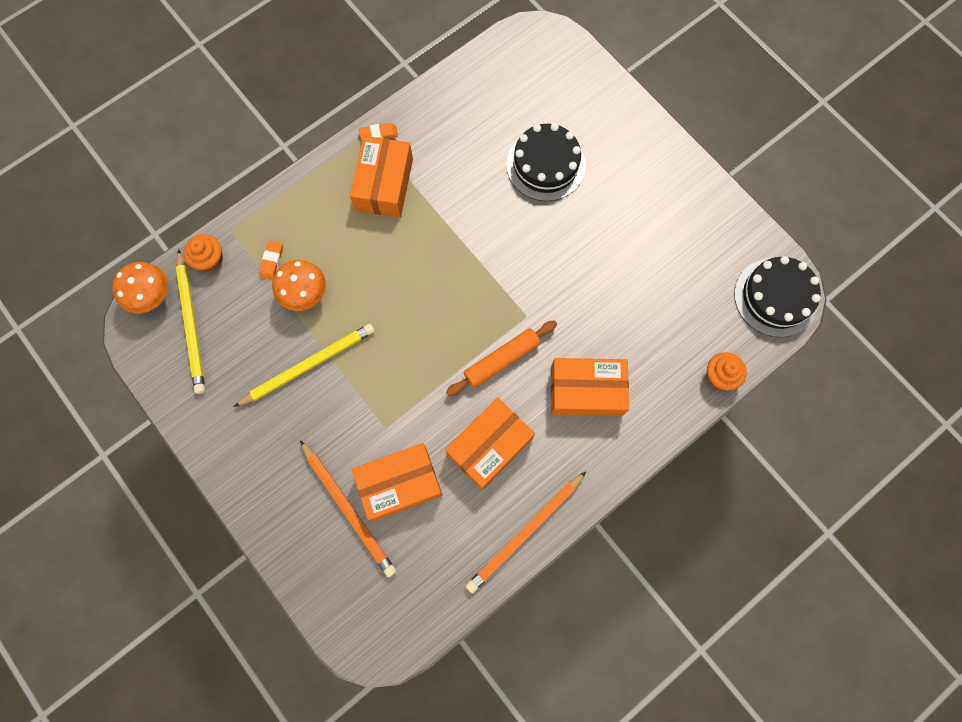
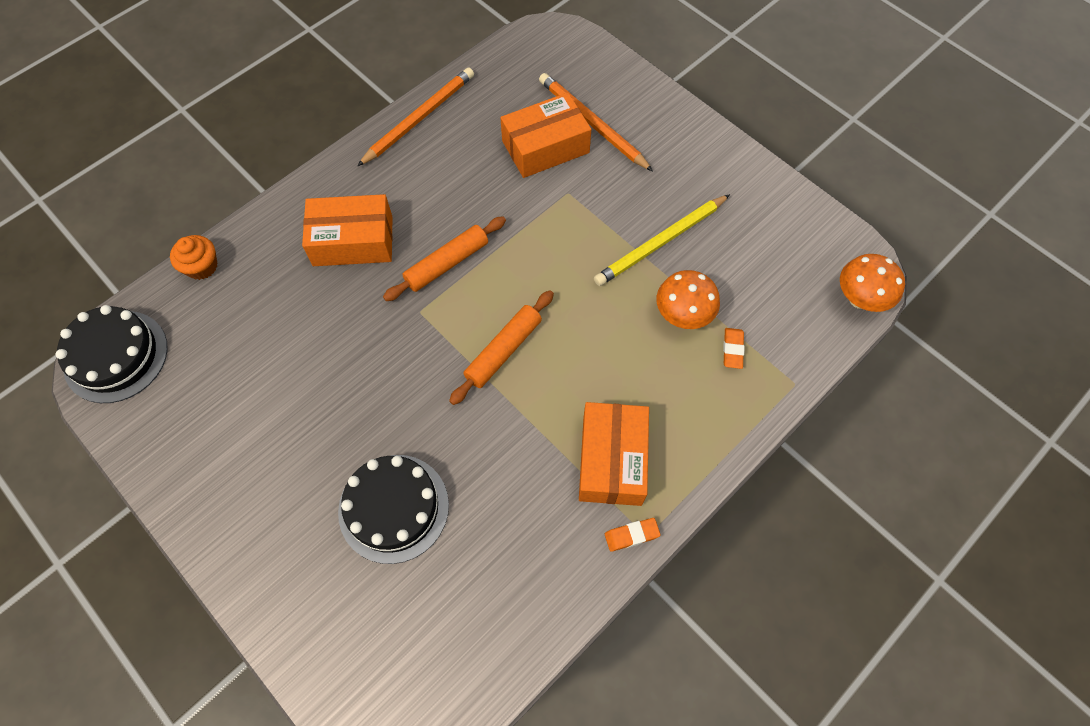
camera: 175 degrees right, 10 degrees down
(192, 324) = (803, 274): yellow pencil -> none
(209, 259) = (808, 346): orange cupcake -> none
(458, 276) = (503, 351): none -> orange rolling pin
(489, 446) = (457, 184): orange box -> none

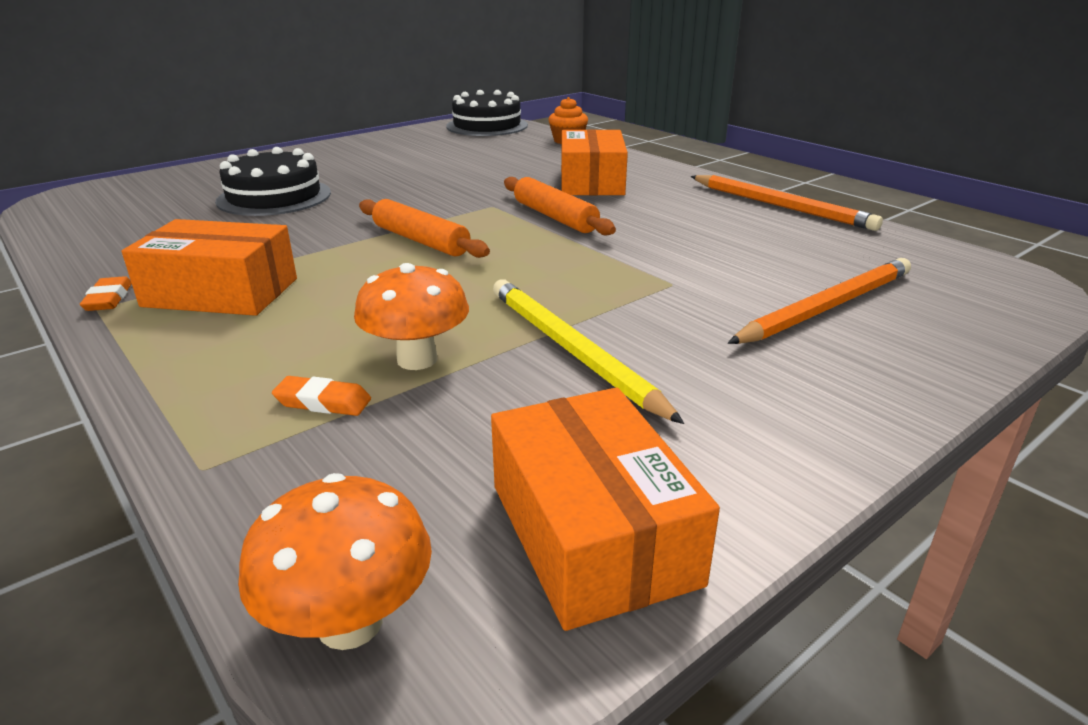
camera: 95 degrees right, 35 degrees down
(545, 147) = (760, 272): orange box -> orange box (592, 533)

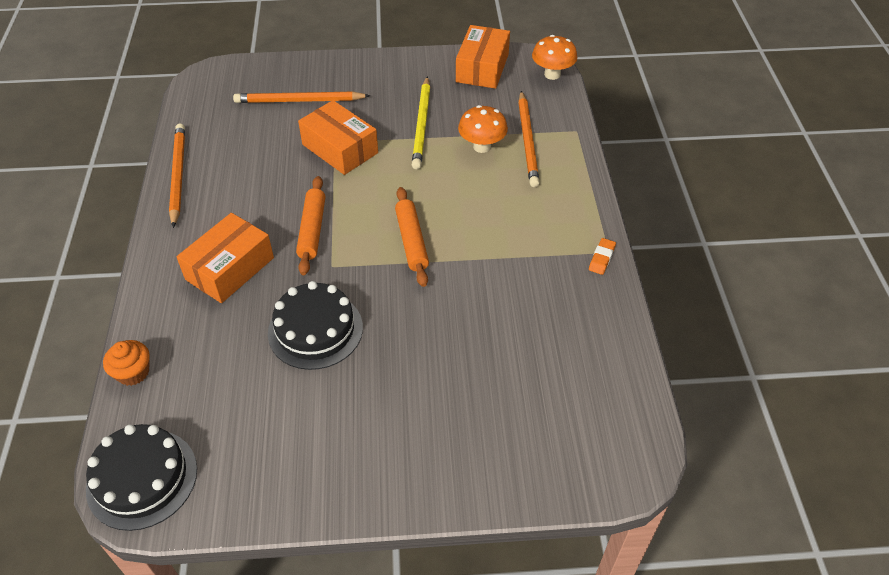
camera: 145 degrees left, 20 degrees up
(221, 292) = (543, 237): orange box -> orange box (340, 149)
(274, 197) = (465, 368): black cake -> black cake (315, 330)
(323, 402) = (527, 141): orange eraser -> orange pencil

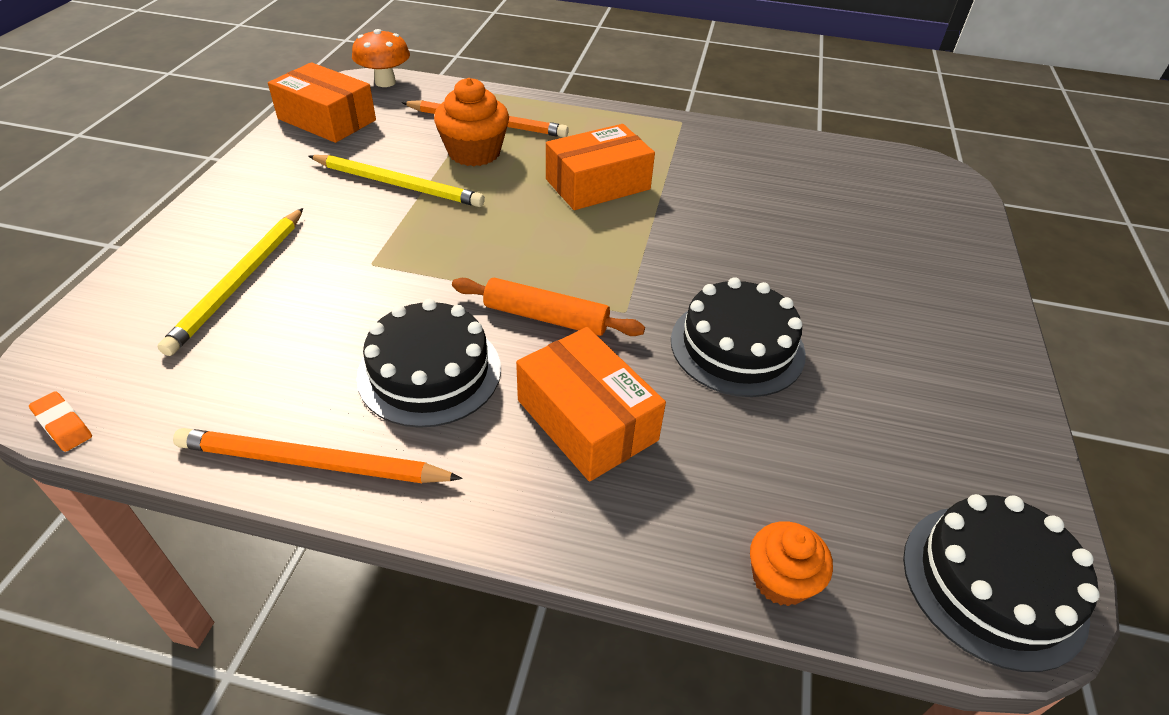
camera: 75 degrees left, 5 degrees down
(250, 195) = (429, 372): none -> black cake
(299, 101) = (240, 281): orange pencil -> yellow pencil
(340, 149) = (390, 261): orange box -> orange box (598, 184)
(411, 241) = (610, 236): orange rolling pin -> none
(482, 146) = (474, 152): orange mushroom -> orange cupcake
(601, 258) = (689, 127): orange eraser -> orange eraser (63, 425)

